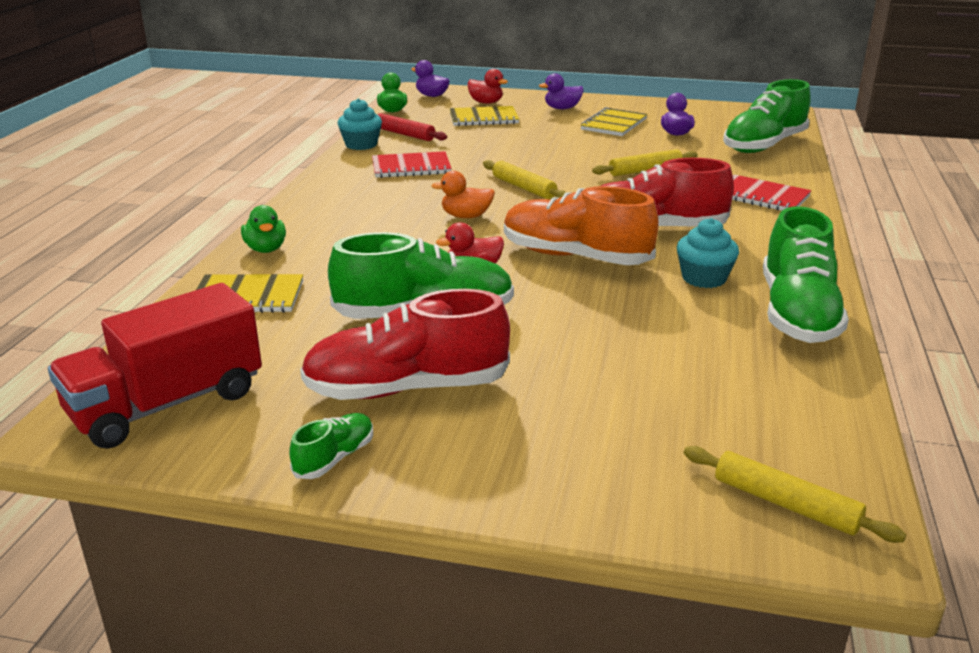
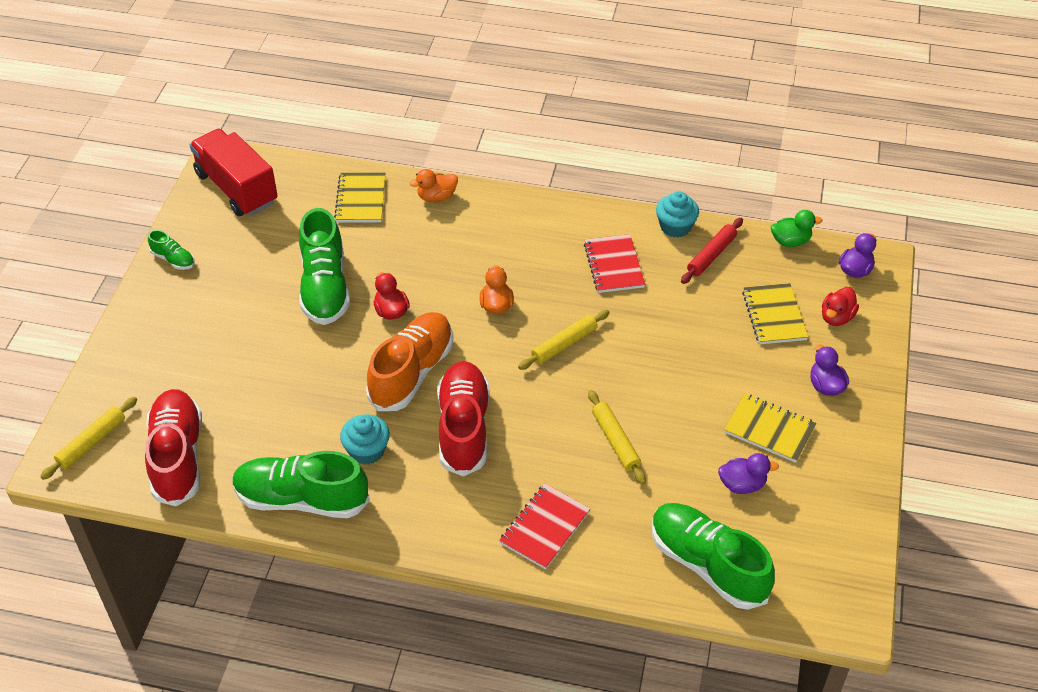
camera: 90 degrees right, 20 degrees up
(266, 249) = (436, 197): green duck -> orange duck
(407, 388) = (235, 283): red shoe -> red shoe (178, 457)

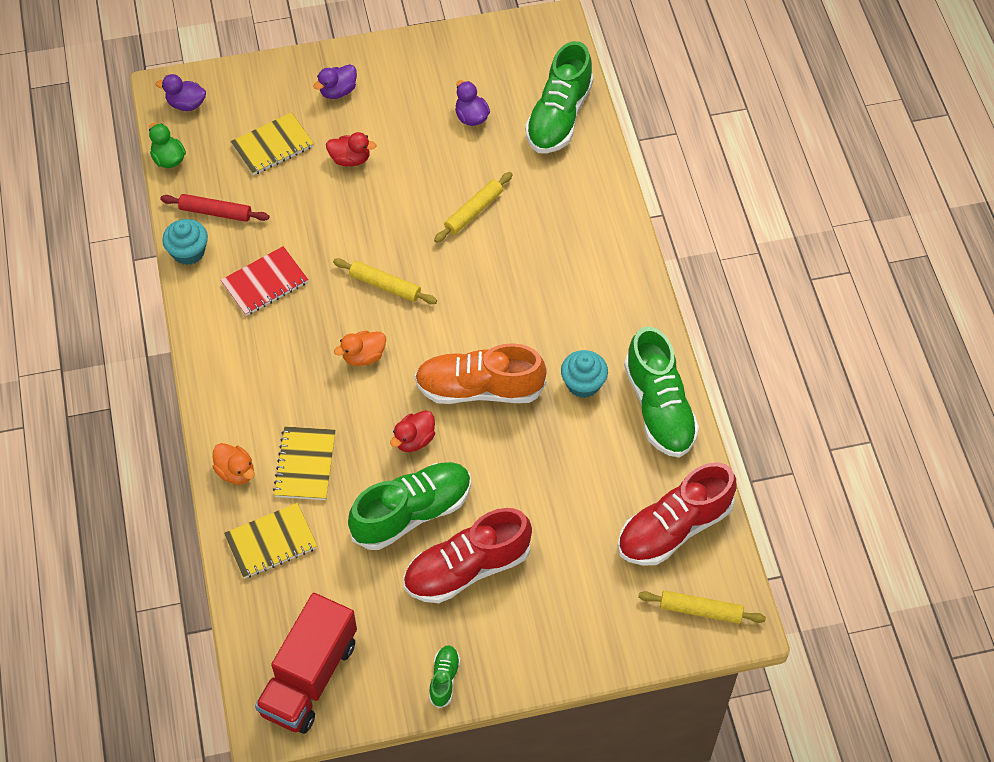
camera: 115 degrees left, 10 degrees up
(463, 428) = (519, 322): red shoe -> red shoe (467, 568)
(544, 527) = (586, 228): red notebook -> none
(769, 429) = (405, 115): yellow notebook -> yellow notebook (305, 464)
(836, 317) = (253, 103): red duck -> red duck (350, 159)

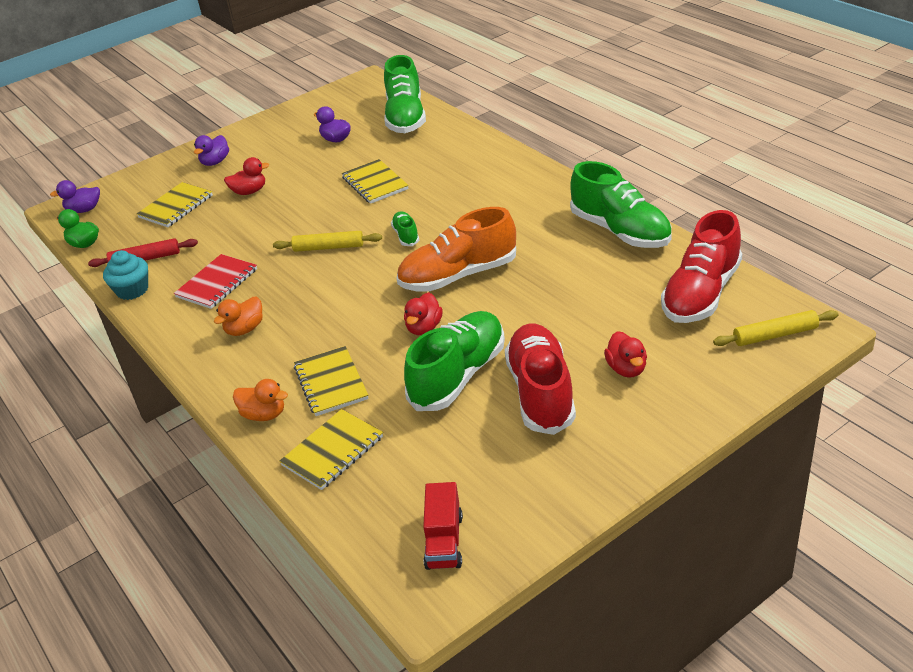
camera: 20 degrees left, 20 degrees down
(309, 677) = (444, 541): red truck -> red truck, size x0.56
(363, 356) = (339, 294): orange duck -> orange duck (245, 329)
(444, 679) = (584, 482): green shoe -> green shoe (406, 235)
(467, 568) = (541, 392): red shoe -> red shoe turned 135 degrees clockwise
(473, 211) = (375, 183): yellow rolling pin -> yellow notebook
(552, 580) = (626, 369): none -> red duck
(583, 383) = (545, 241): turquoise cupcake -> none

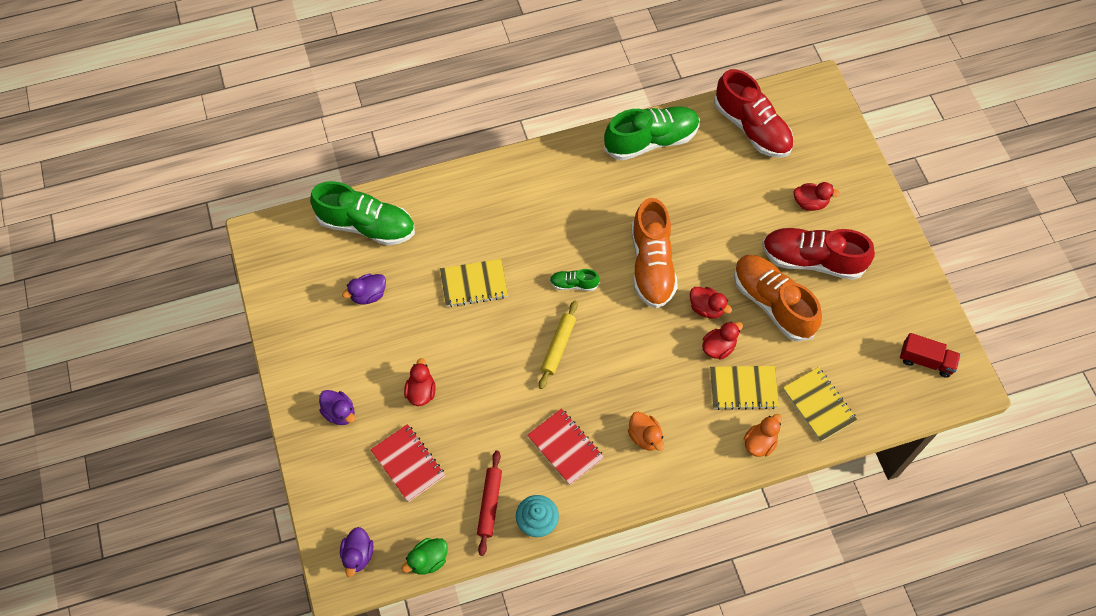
camera: 75 degrees left, 25 degrees up
(176, 207) = (408, 463): yellow notebook -> red notebook
(377, 350) = (718, 347): none -> red duck
(458, 376) = (772, 303): green shoe -> orange shoe
(775, 335) = (813, 110): yellow rolling pin -> none

